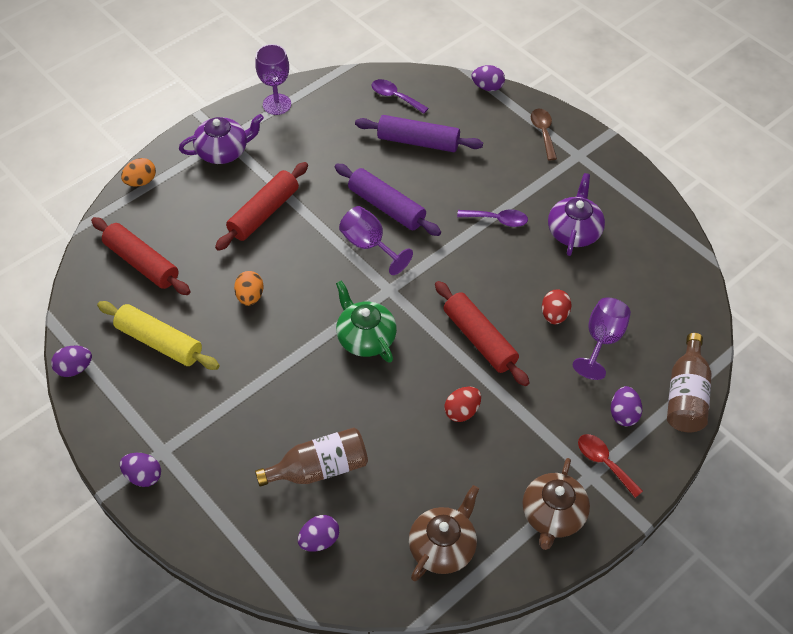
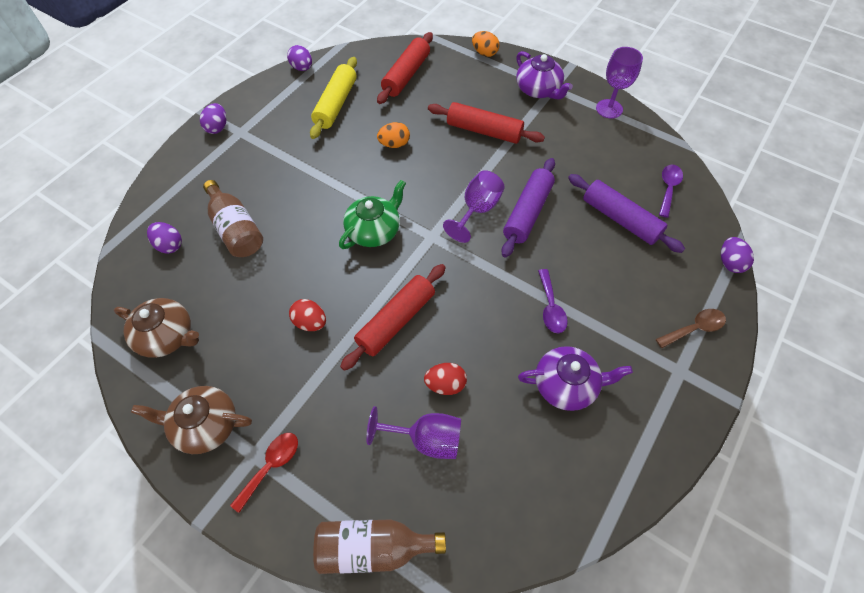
camera: 75 degrees right, 5 degrees up
(418, 142) = (620, 219): purple rolling pin -> purple rolling pin turned 45 degrees counterclockwise
(623, 414) = (334, 478): purple egg -> none

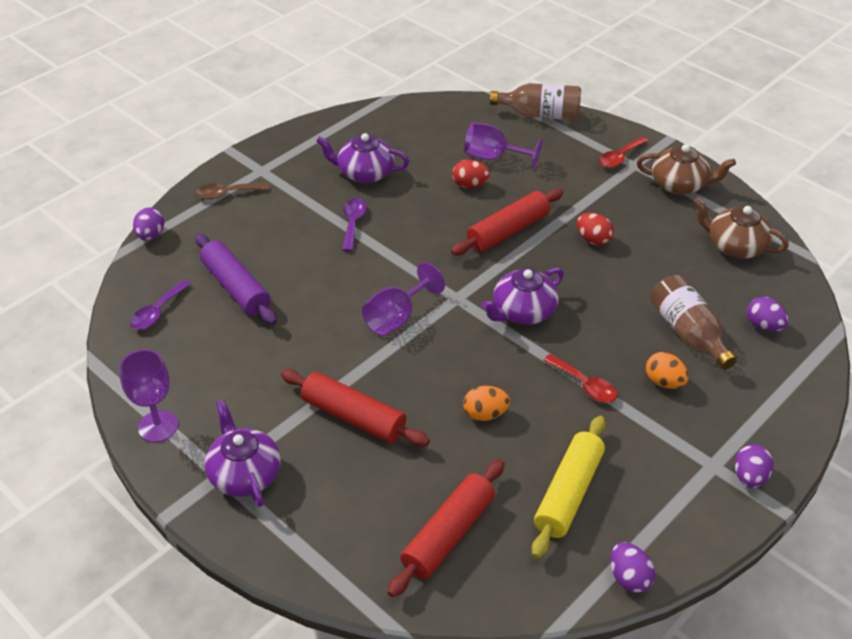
camera: 170 degrees left, 15 degrees down
(323, 174) = (584, 385): none -> red spoon
(374, 230) = (523, 311): green teapot -> purple teapot
(484, 53) = (301, 563): orange egg -> orange egg (664, 382)
(527, 213) = (339, 307): purple rolling pin -> none

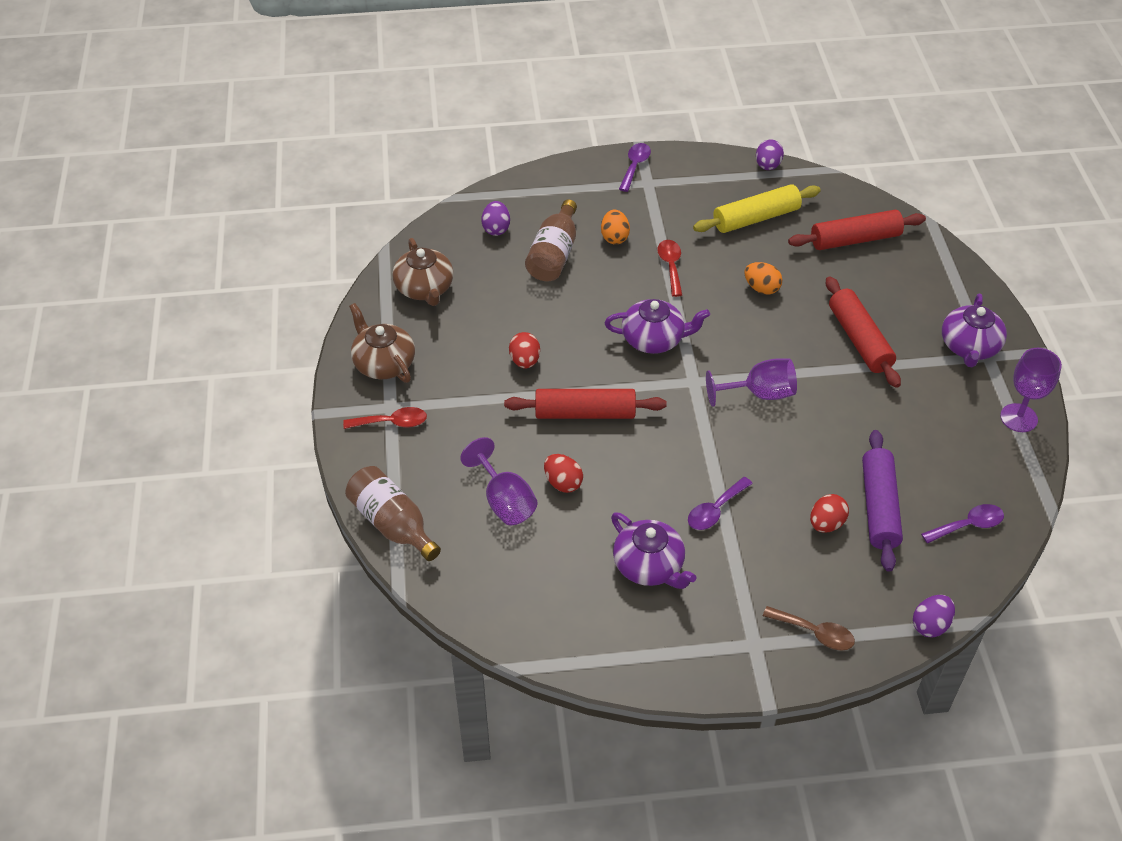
camera: 140 degrees left, 5 degrees up
(267, 256) = (826, 524): none -> red egg
(749, 477) = (635, 166): purple egg -> purple spoon

